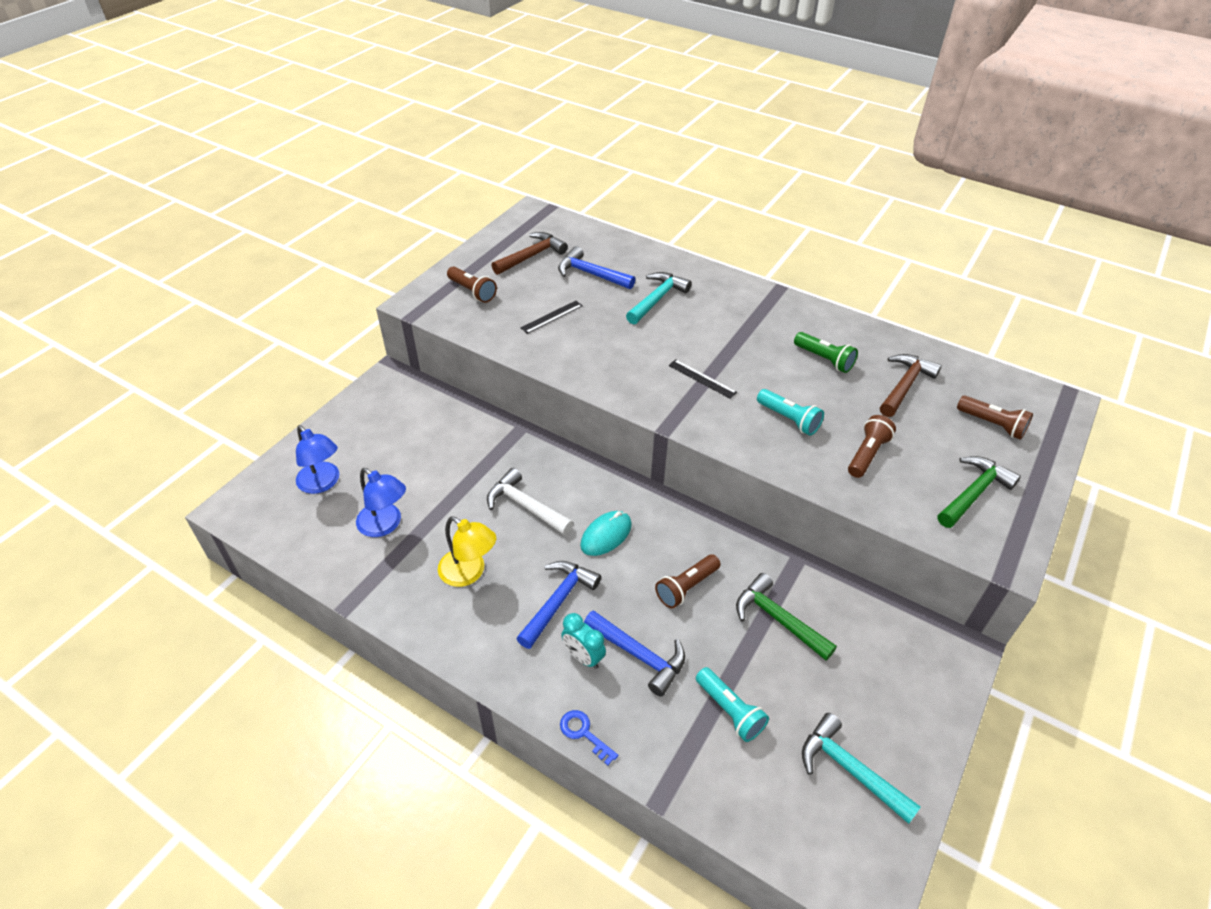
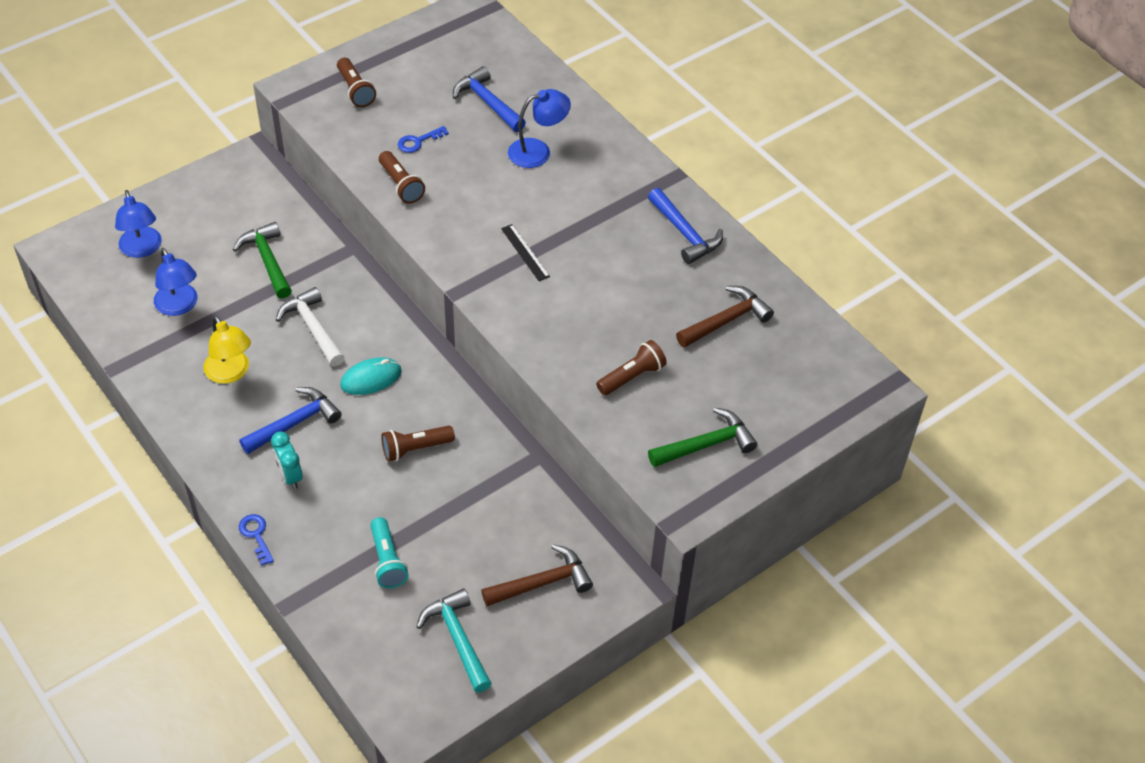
camera: 20 degrees right, 5 degrees up
(531, 256) = (438, 63): brown hammer -> brown hammer (542, 582)
(551, 317) = (418, 141): black ruler -> blue key
(639, 655) = (338, 491): blue hammer -> blue hammer (685, 233)
(657, 299) = (538, 151): turquoise hammer -> blue lamp
(777, 619) = (479, 503): green hammer -> green hammer (267, 260)
(789, 419) = (581, 319): turquoise flashlight -> none
(824, 359) = (664, 268): green flashlight -> none
(992, 424) = (783, 387): brown flashlight -> brown flashlight (401, 185)

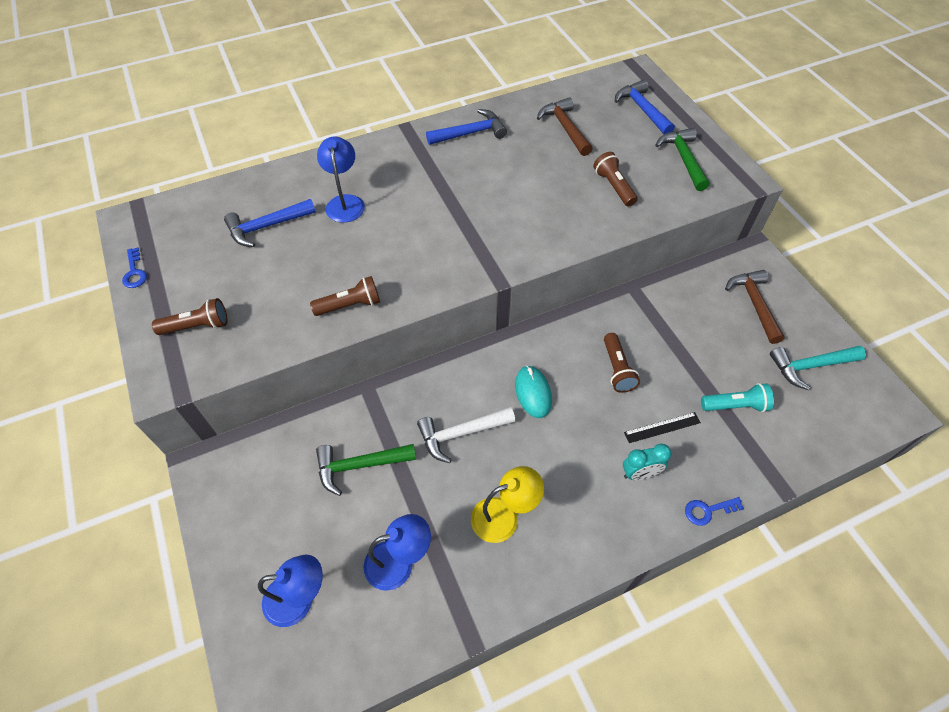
camera: 75 degrees left, 5 degrees up
(295, 423) = (576, 462): blue hammer -> blue hammer (642, 109)
(418, 141) = (296, 284): blue key -> blue key (134, 272)
(525, 252) = (464, 229): black ruler -> black ruler (662, 427)

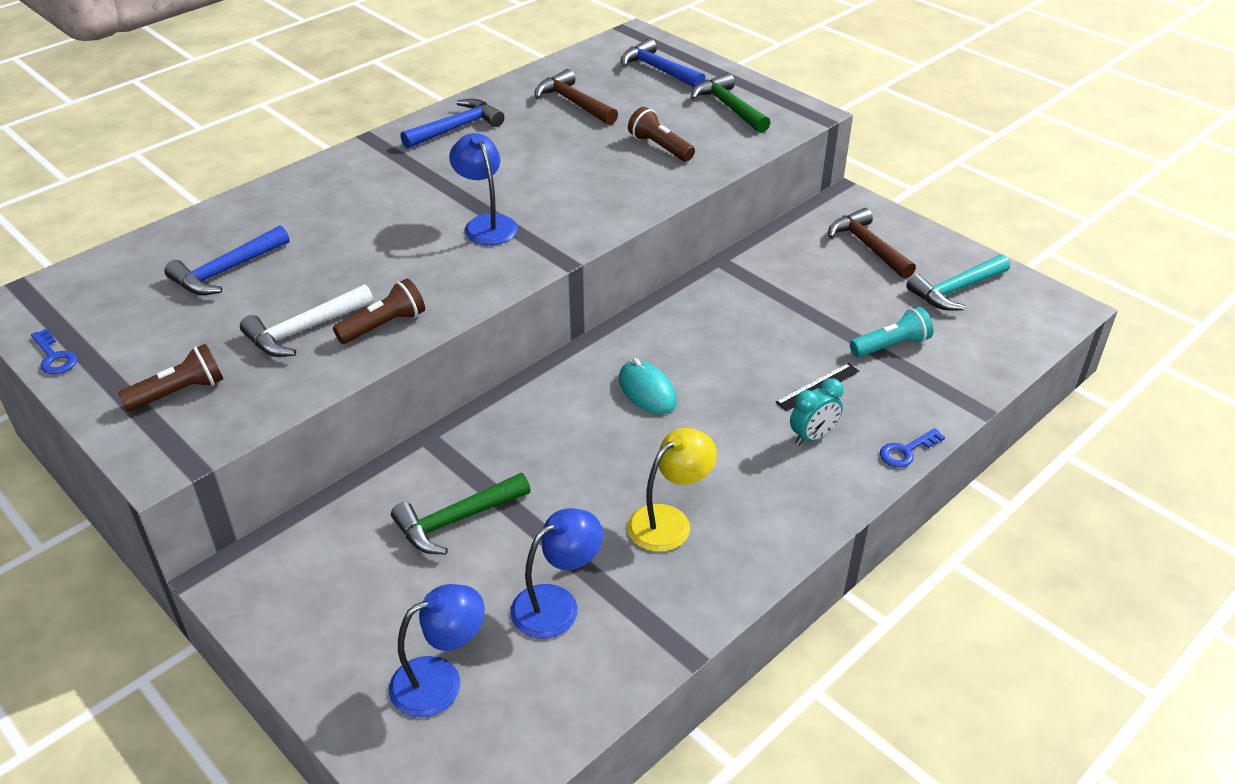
camera: 20 degrees left, 15 degrees down
(345, 202) = (323, 226): blue lamp -> blue lamp (486, 224)
(461, 434) = (575, 454): white hammer -> white hammer (304, 330)
(617, 369) = (738, 344): brown flashlight -> none

